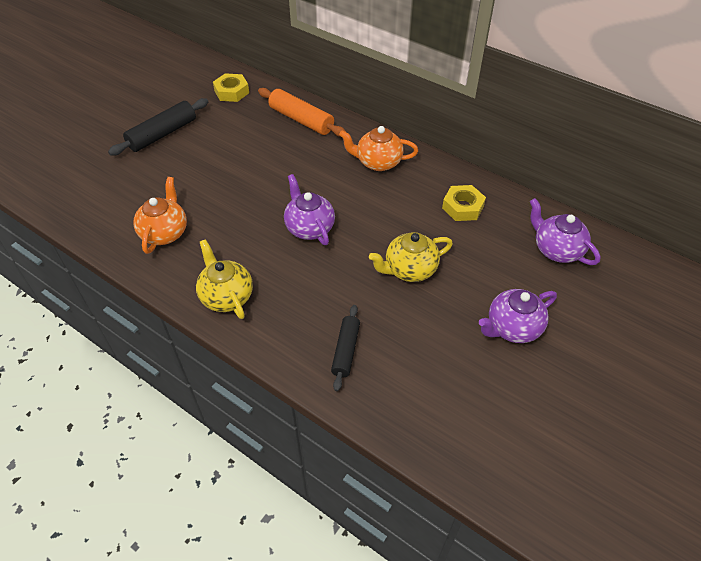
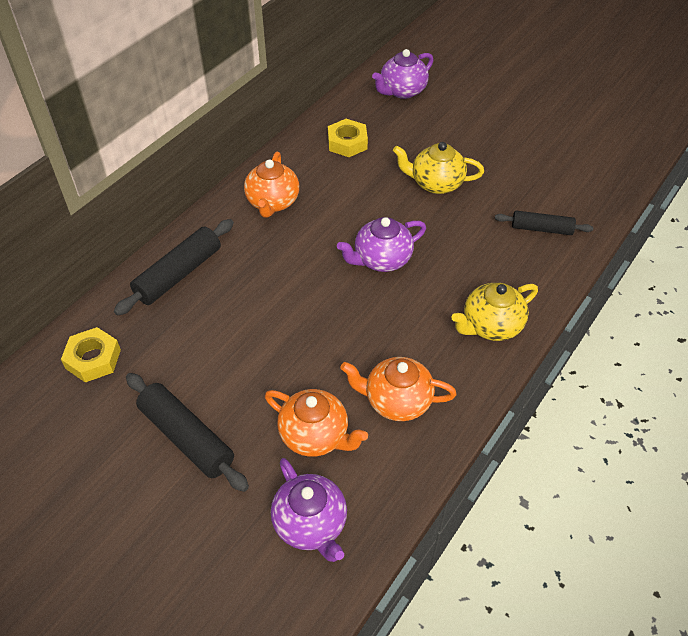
camera: 90 degrees left, 0 degrees up
(147, 190) = (315, 435): none -> orange teapot
(301, 120) = (179, 274): orange rolling pin -> black rolling pin
(409, 269) = (436, 183): yellow teapot -> yellow teapot turned 120 degrees clockwise
(512, 328) = (495, 125): purple teapot -> purple teapot (310, 524)

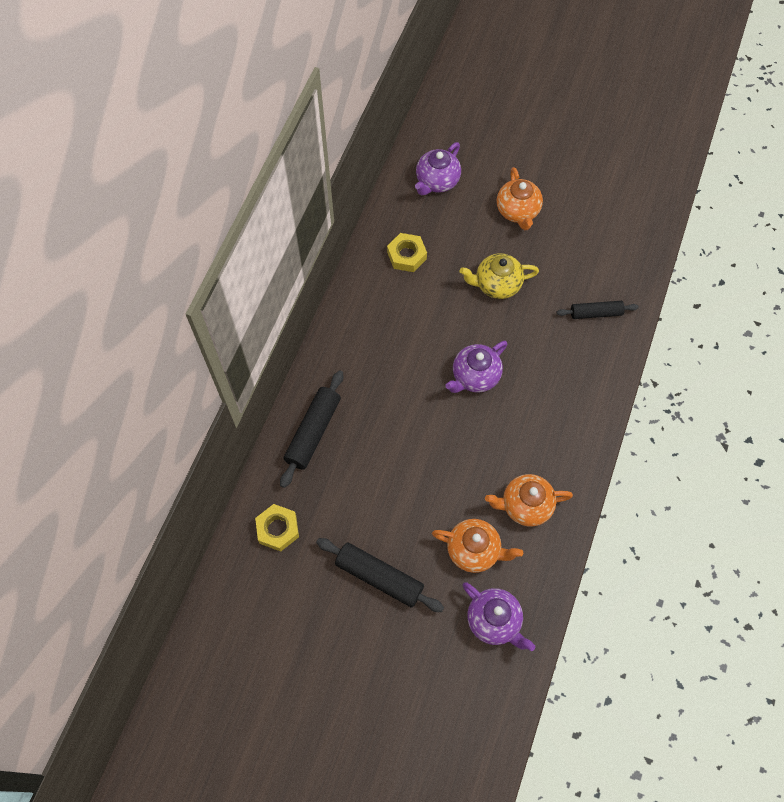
camera: 15 degrees left, 15 degrees up
(272, 202) = (364, 338): orange teapot -> orange teapot (517, 211)
(491, 326) = (578, 420): yellow teapot -> none

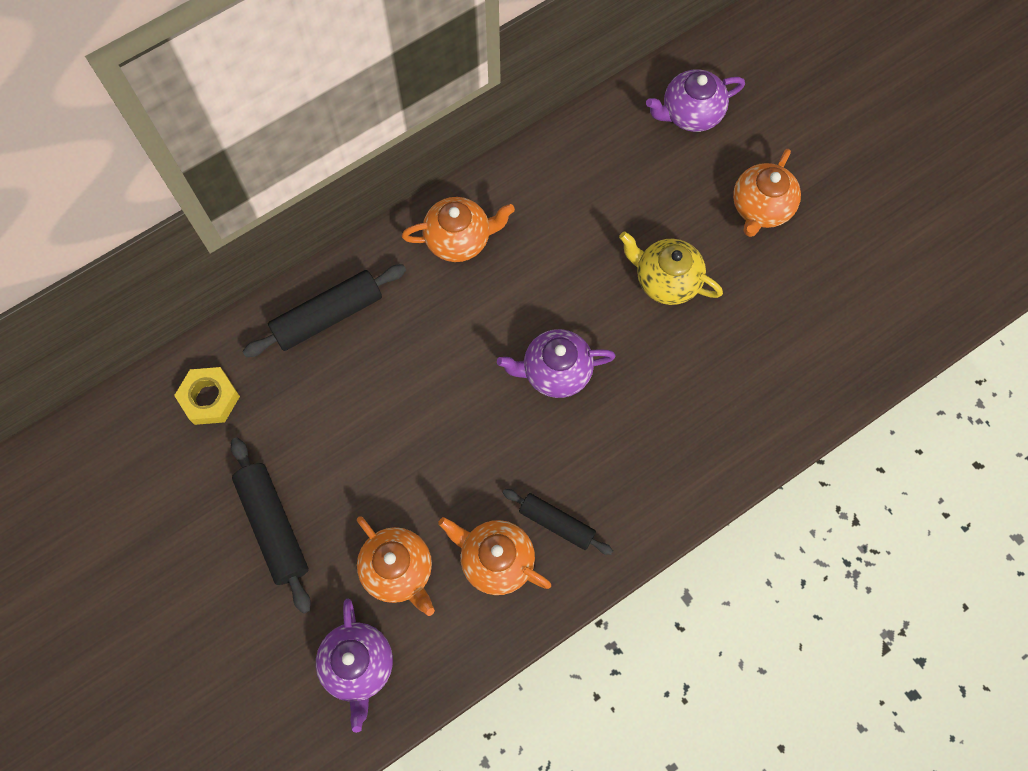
camera: 35 degrees right, 5 degrees up
(358, 336) = (459, 239): none -> orange teapot
(406, 255) = (587, 180): yellow nut -> none
(596, 313) = (760, 390): black rolling pin -> black rolling pin (557, 523)

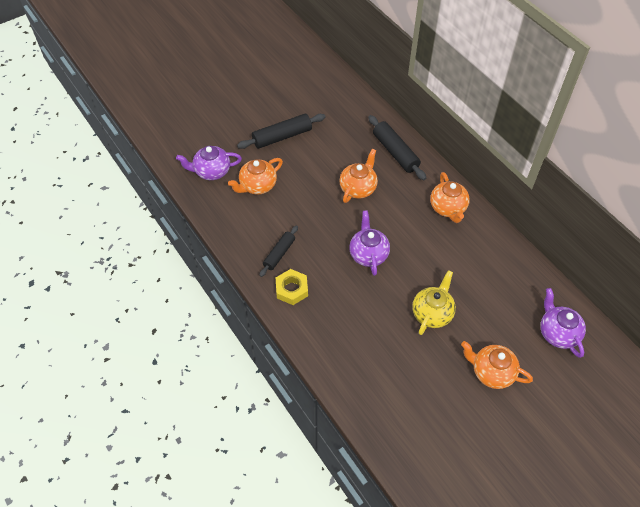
camera: 90 degrees right, 15 degrees down
(209, 398) = (348, 109): yellow nut -> yellow nut (292, 289)
(496, 560) = (260, 226): orange teapot -> orange teapot (358, 188)

